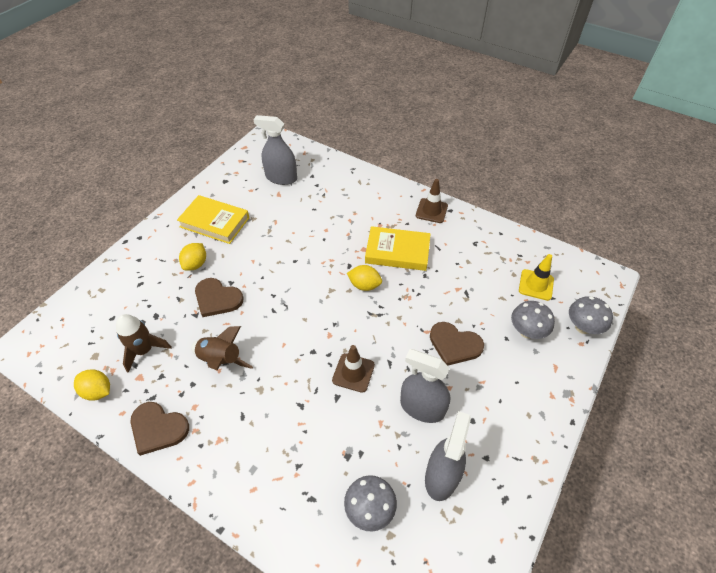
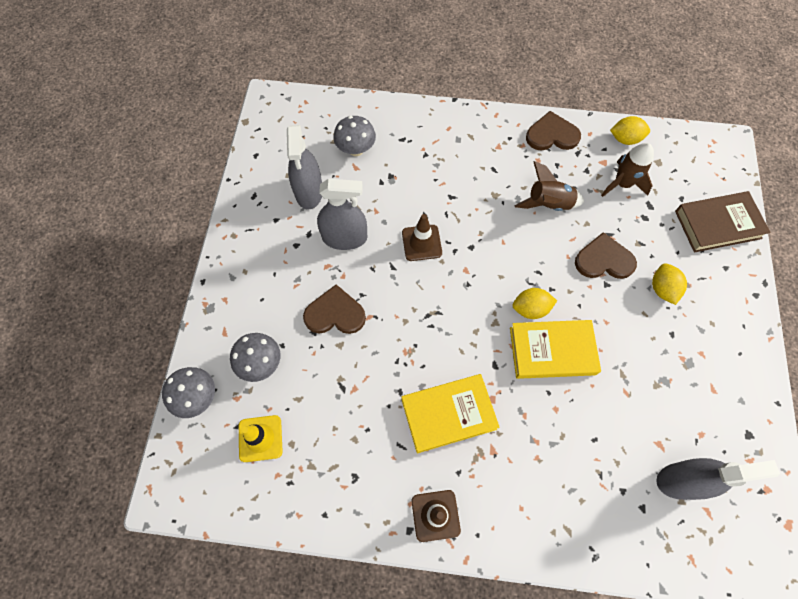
camera: 155 degrees right, 15 degrees up
(109, 288) = (718, 224): none -> brown book
(214, 222) = (696, 356): yellow book -> yellow book (552, 351)
(364, 285) = (462, 345): yellow lemon -> yellow lemon (530, 309)

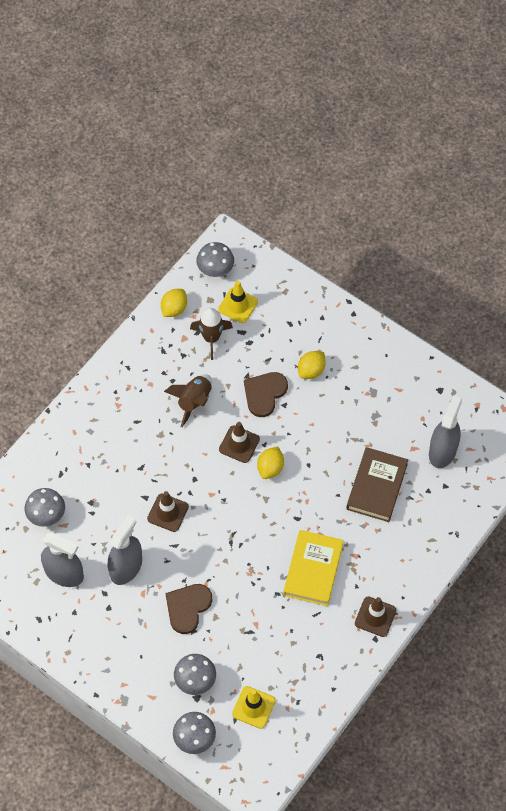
camera: 60 degrees left, 5 degrees down
(534, 266) = (239, 444): none -> brown traffic cone
(552, 135) = (134, 359): brown heart -> none
(552, 351) = (310, 474): yellow book -> none
(662, 289) = (311, 370): yellow lemon -> yellow lemon turned 75 degrees counterclockwise
(673, 187) = (238, 305): none -> yellow traffic cone
(691, 150) = (215, 270): none -> grey mushroom
(718, 224) = (287, 298): brown book -> brown book (377, 487)

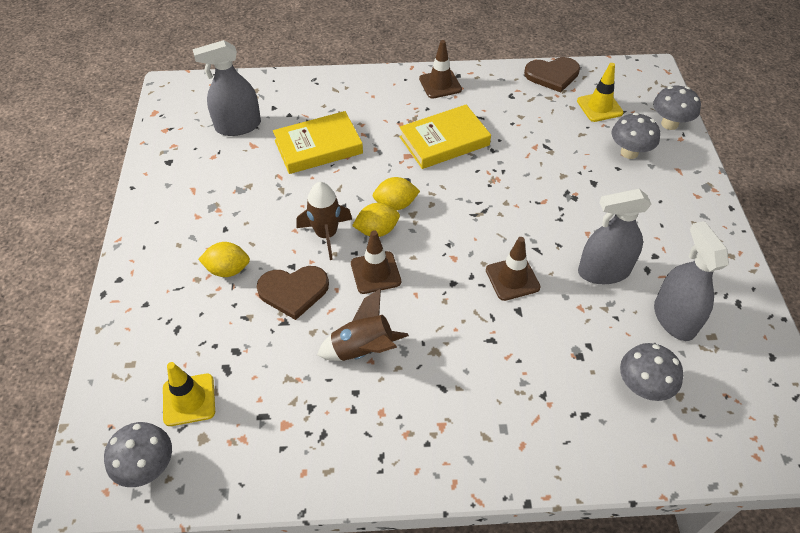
camera: 130 degrees left, 10 degrees down
(174, 309) = (249, 471): yellow lemon -> yellow lemon (395, 204)
(187, 607) = (579, 199): brown heart -> brown heart (552, 75)
(211, 338) = (261, 394): brown rocket -> brown rocket (326, 235)
(377, 487) = (318, 147): brown book -> yellow book

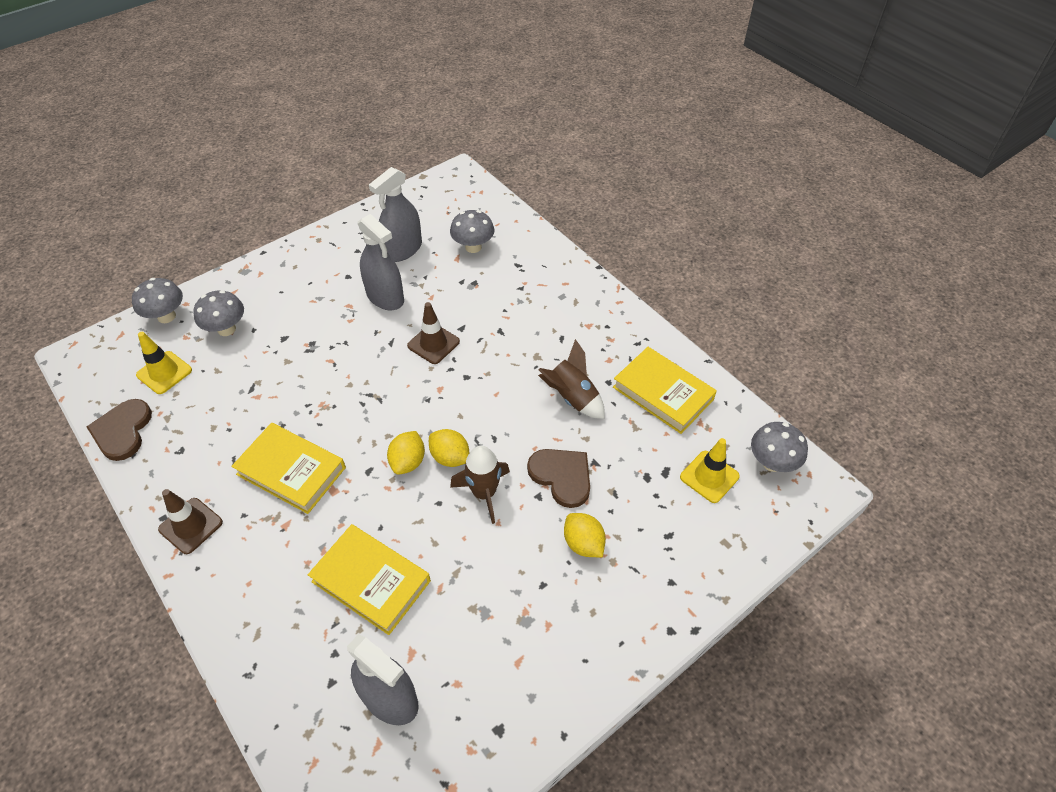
camera: 125 degrees left, 0 degrees up
(302, 431) = (662, 393): none -> yellow book
(375, 272) = (496, 431): brown traffic cone -> none
(395, 204) = (408, 462): yellow lemon -> yellow lemon turned 60 degrees clockwise
(552, 75) = (122, 431): brown heart -> brown heart turned 135 degrees counterclockwise

